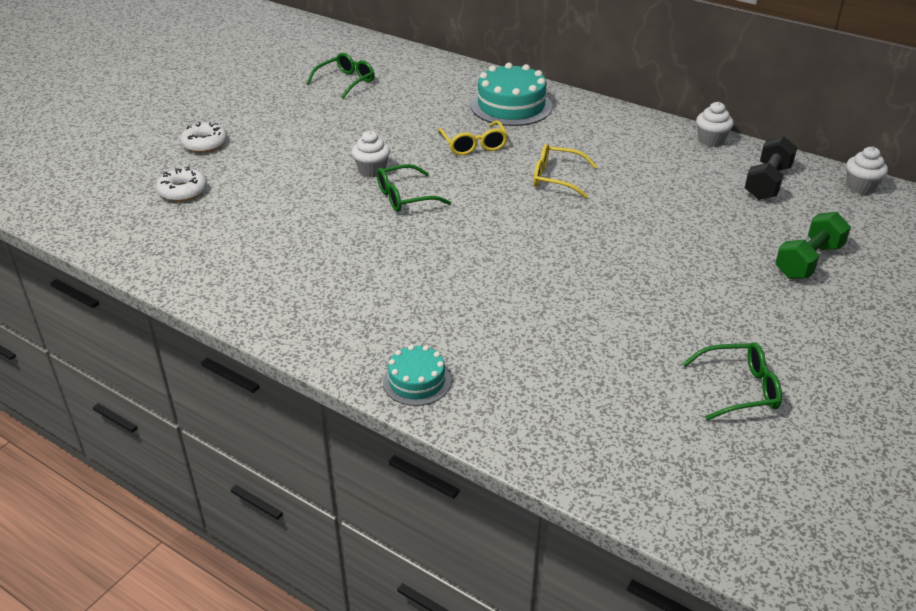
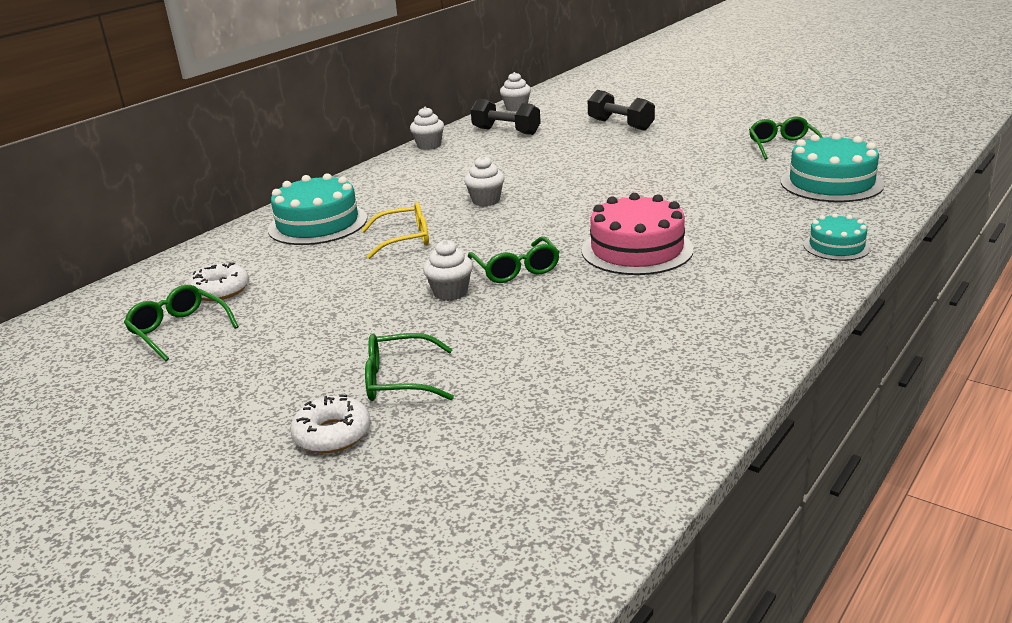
camera: 85 degrees left, 10 degrees down
(183, 191) = (484, 432): white donut -> white donut (220, 290)
(254, 160) = (399, 380): none -> green glasses
(432, 257) = (637, 250): none -> pink cake
(556, 178) = (486, 201): yellow glasses -> white cupcake
(601, 410) = (831, 183): none -> turquoise cake
(808, 261) = (620, 125): green dumbbell -> black dumbbell

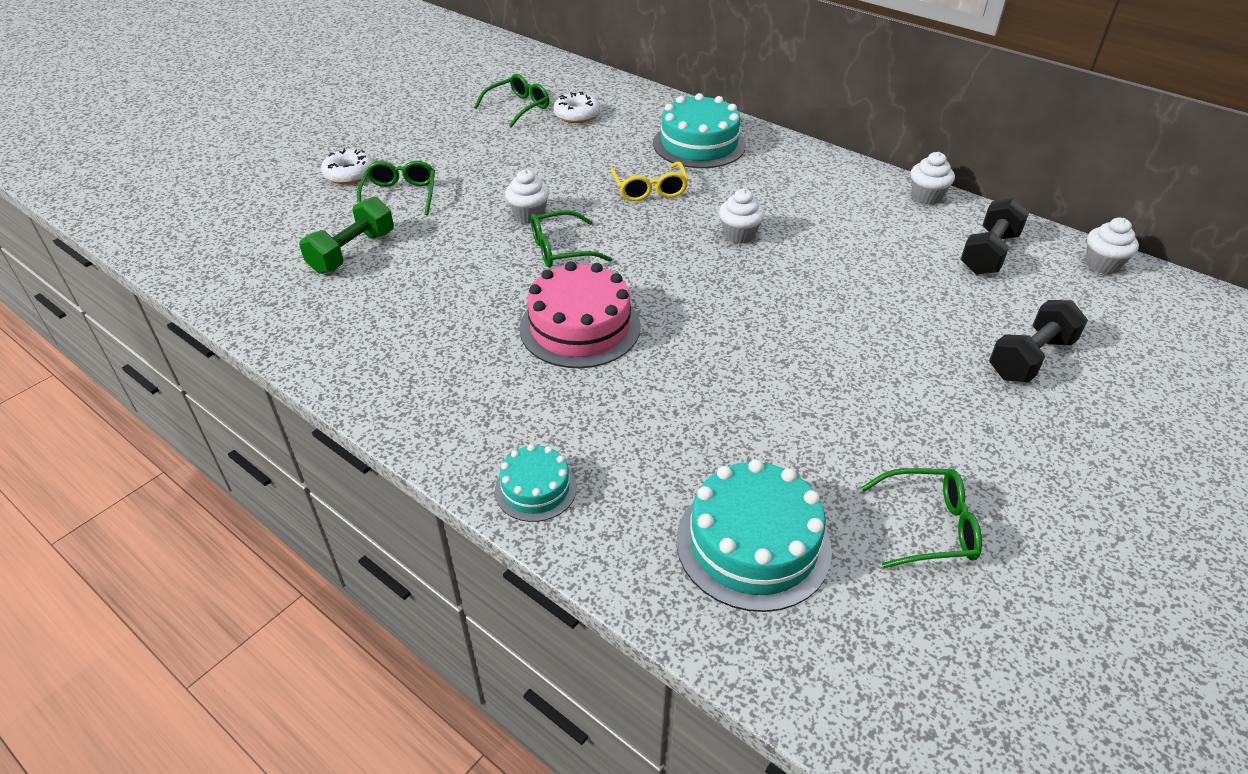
camera: 90 degrees right, 15 degrees up
(535, 390) = (352, 252): none -> green dumbbell

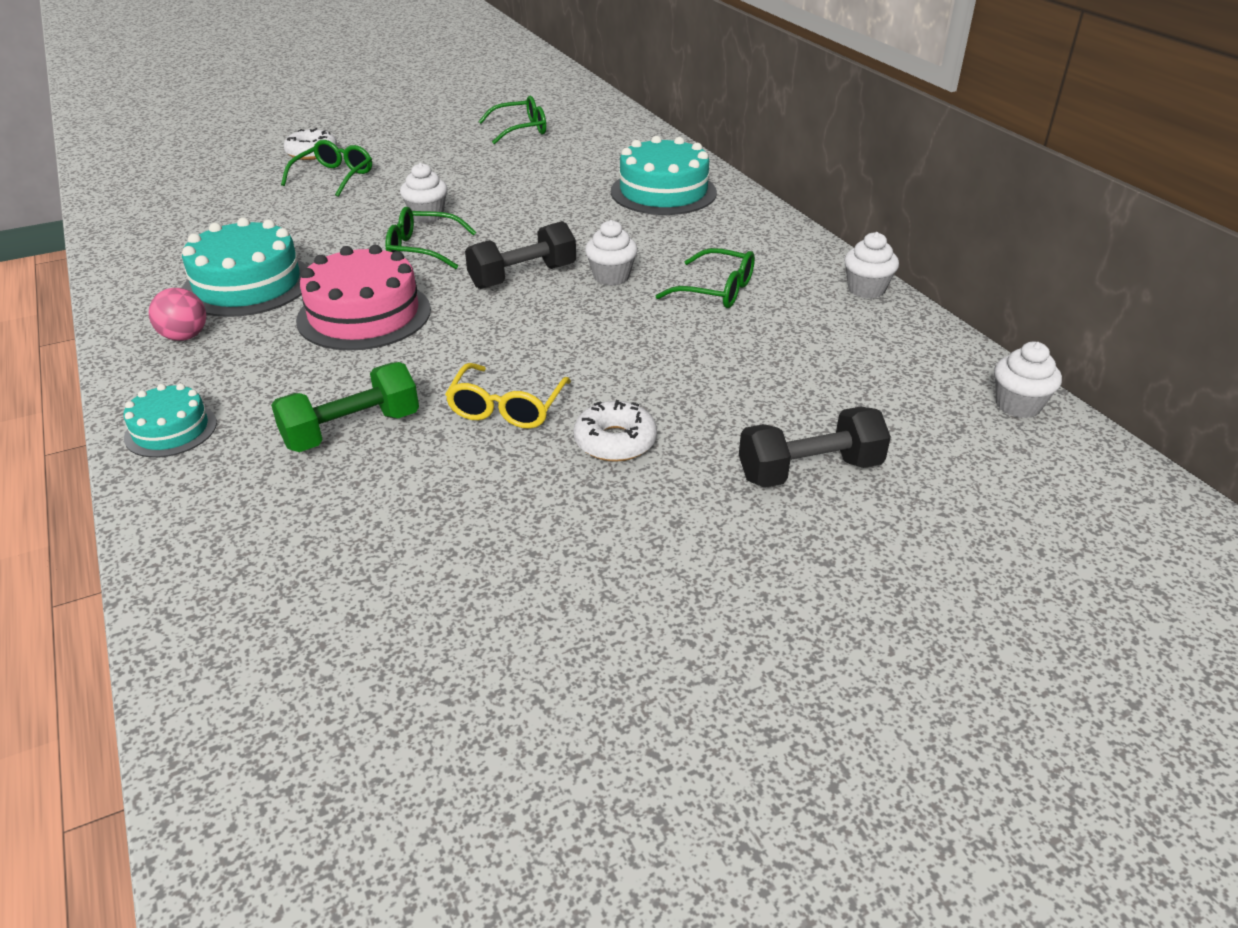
camera: 25 degrees right, 5 degrees down
(352, 252) = (244, 211): green dumbbell -> green dumbbell (352, 430)
(444, 396) = (185, 336): none -> pink ball
(576, 115) = (569, 145): white donut -> white donut (615, 441)
(649, 189) = (566, 219): yellow glasses -> yellow glasses (507, 408)
(753, 544) = (303, 540): turquoise cake -> turquoise cake (247, 284)
(929, 527) = (497, 589): green glasses -> green glasses (716, 290)
(988, 253) = (879, 359): black dumbbell -> black dumbbell (523, 276)

